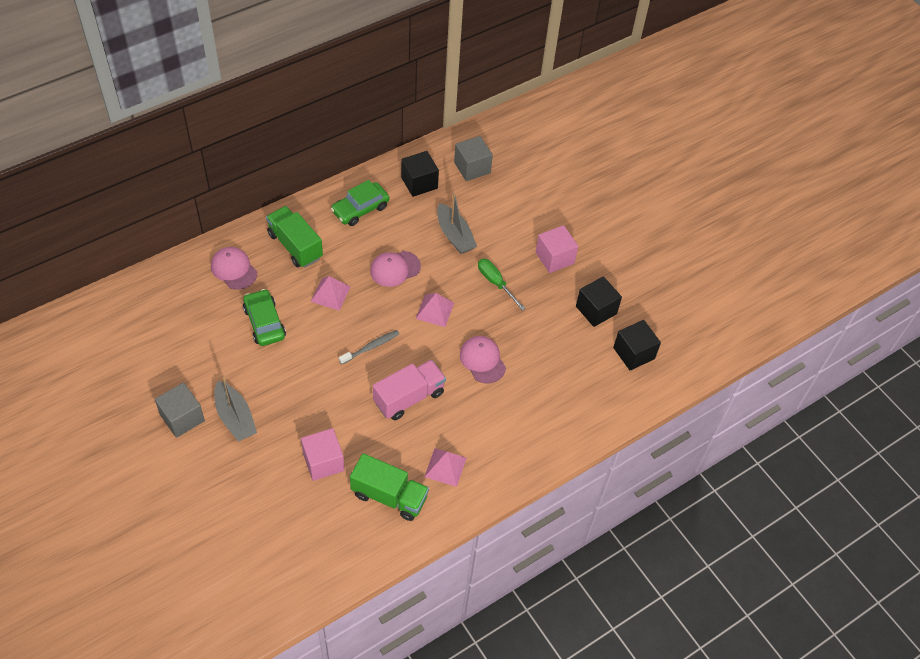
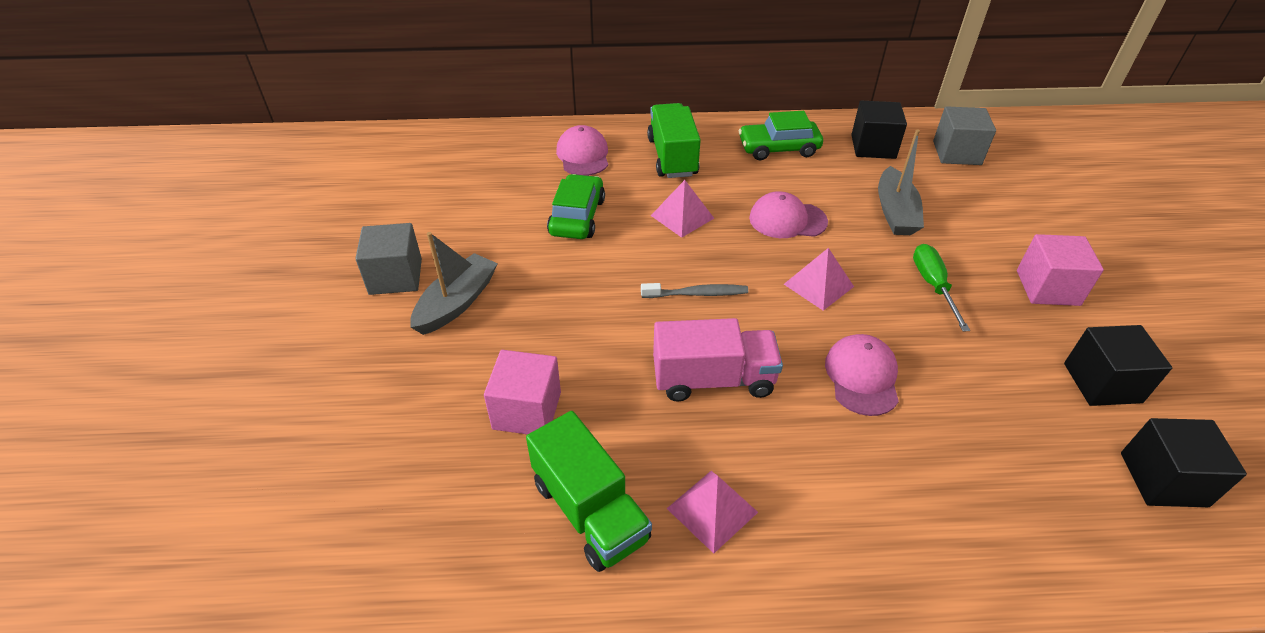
camera: 35 degrees right, 10 degrees down
(235, 417) = (457, 303): grey boat -> grey boat turned 150 degrees counterclockwise

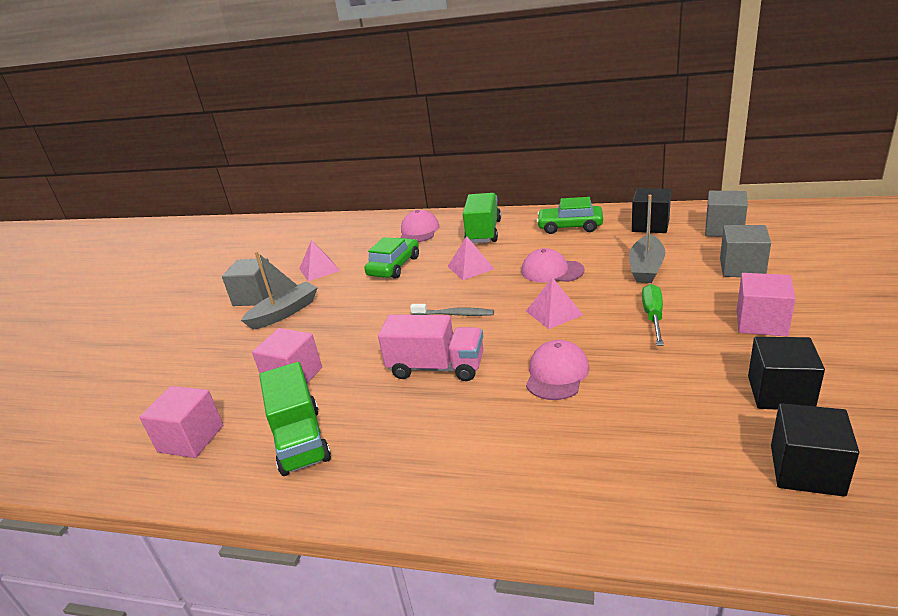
camera: 20 degrees right, 15 degrees down
(429, 528) = (191, 438): none -> pink cube
(712, 510) = (388, 449): pink pyramid -> pink pyramid (319, 269)
(998, 210) = (742, 268): none -> grey cube

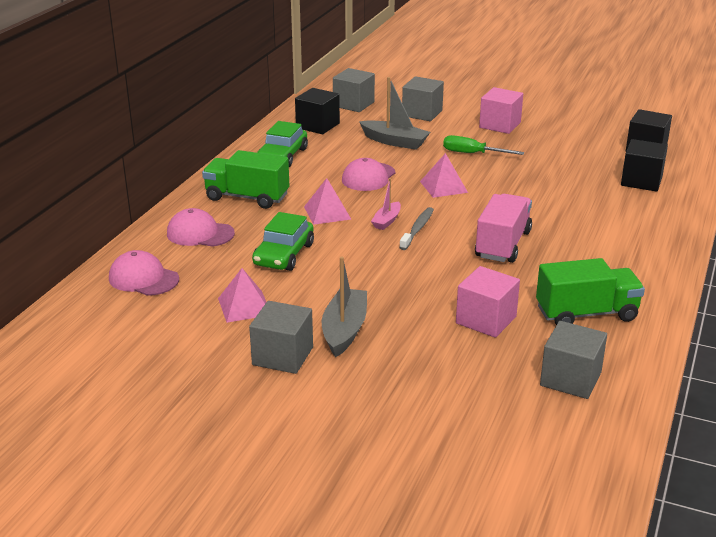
camera: 85 degrees left, 0 degrees up
(191, 438) = (570, 379): pink cube -> grey cube
(284, 313) = (344, 330): grey boat -> grey boat turned 45 degrees clockwise
(394, 266) = (284, 254): green car -> green car turned 105 degrees counterclockwise
(465, 296) = (386, 221): none -> pink boat
(557, 374) = (532, 198): pink cap -> pink cap (143, 278)
(780, 393) = (578, 139): black cube -> black cube (641, 181)

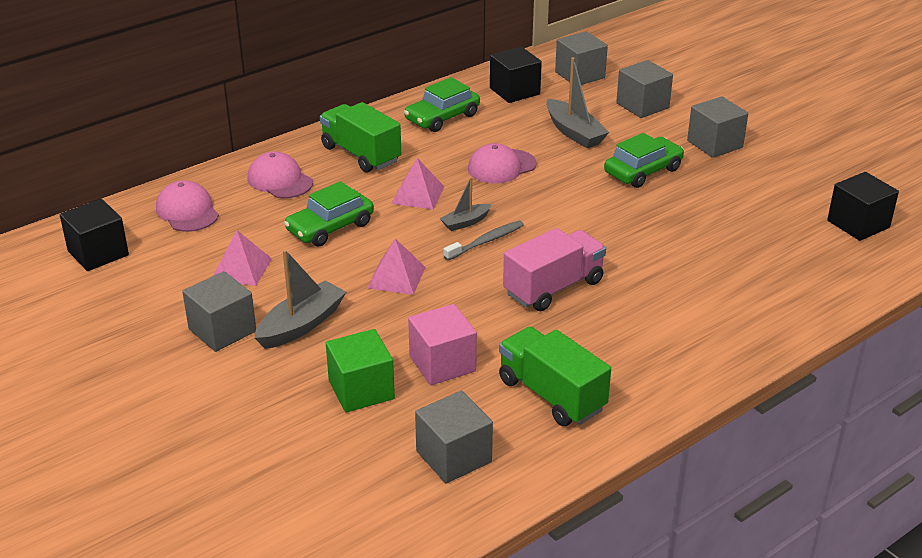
camera: 30 degrees right, 5 degrees up
(386, 221) = (465, 222): pink boat -> grey boat
(443, 186) = (567, 201): pink pyramid -> pink pyramid (396, 277)
(448, 359) = (361, 390): none -> green cube
(472, 154) = (643, 171): green screwdriver -> green car
(500, 125) = (714, 144): pink cube -> grey cube
(586, 314) = (551, 395): green truck -> green truck turned 150 degrees counterclockwise
(641, 181) = (802, 263): black cube -> black cube (98, 253)

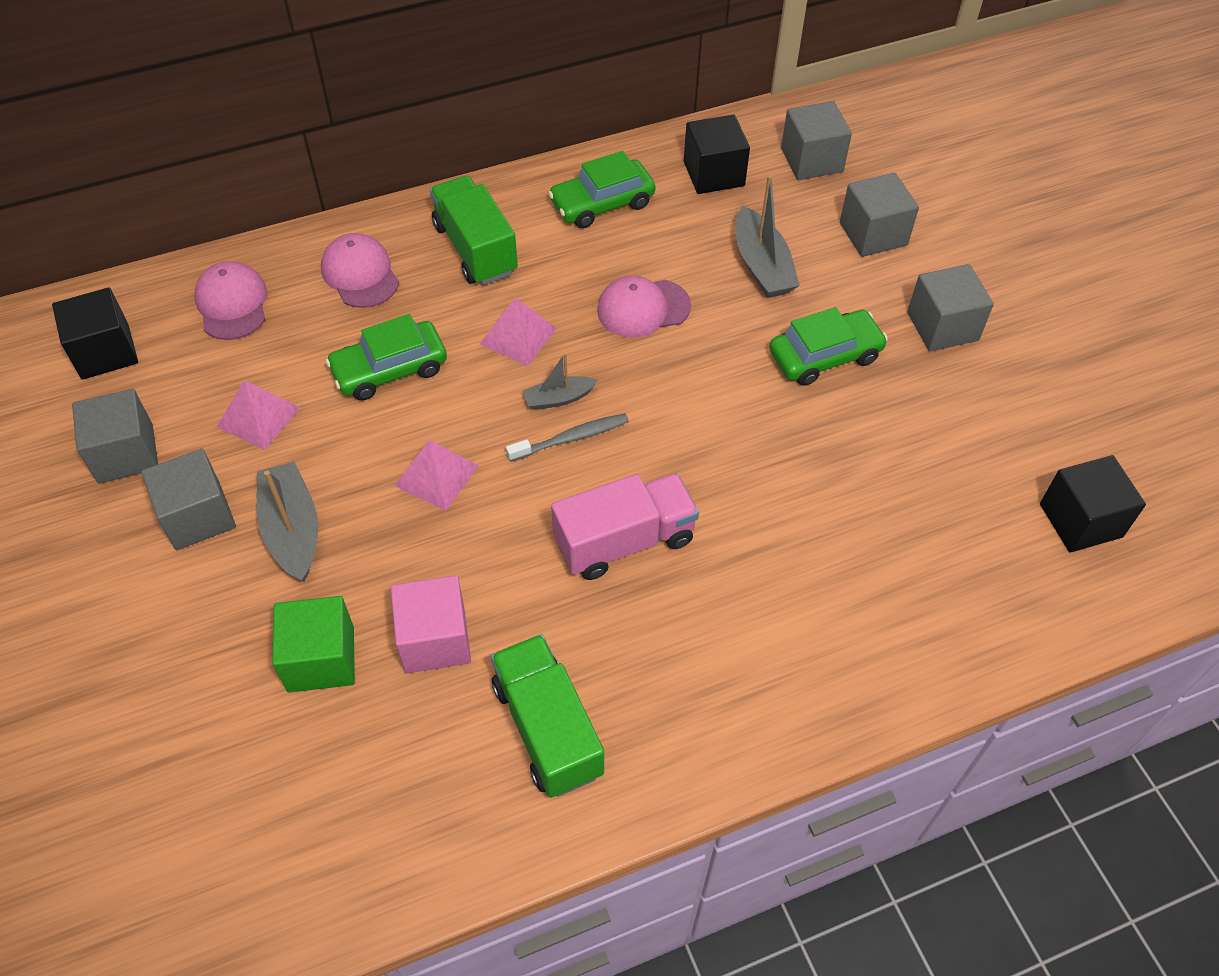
camera: 15 degrees right, 20 degrees up
(301, 325) = (292, 530): grey boat -> grey boat turned 75 degrees counterclockwise
(454, 456) = (387, 802): grey cube -> grey cube (125, 453)

